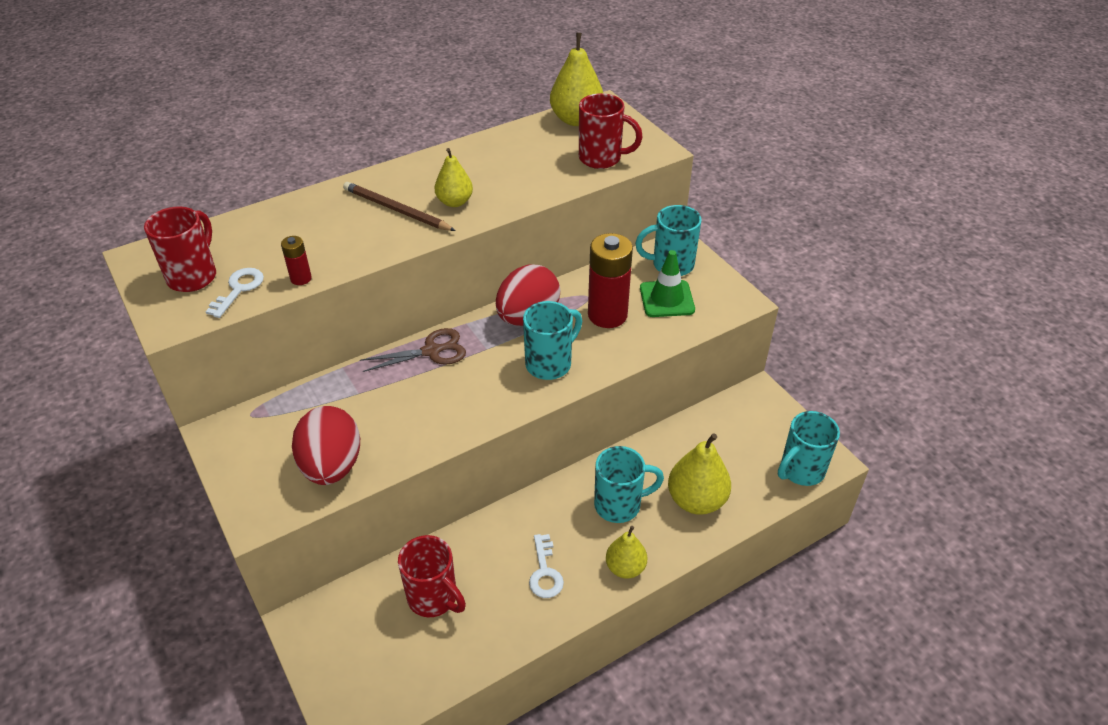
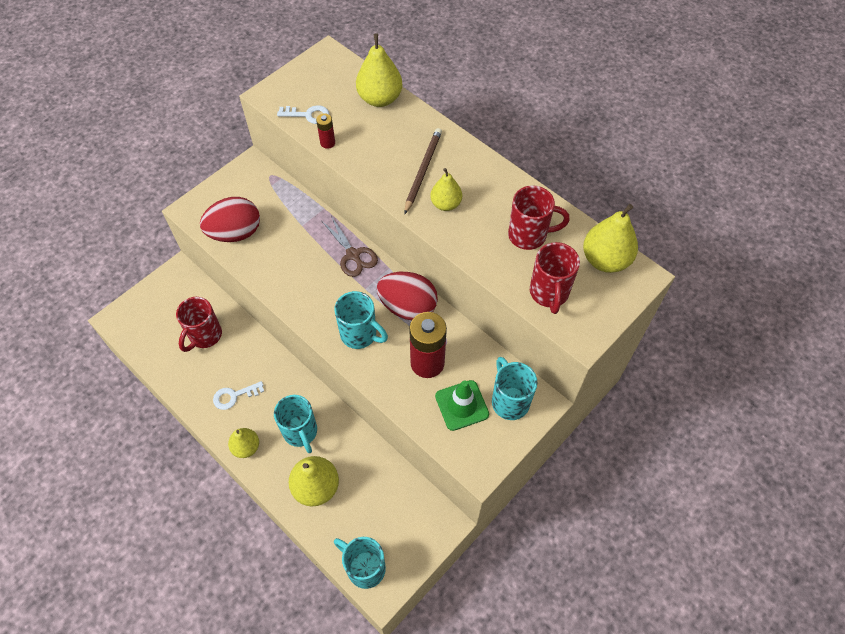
camera: 75 degrees right, 15 degrees up
(193, 276) = (315, 87): red mug -> red mug (529, 235)
(258, 224) = (380, 99): none -> yellow pear

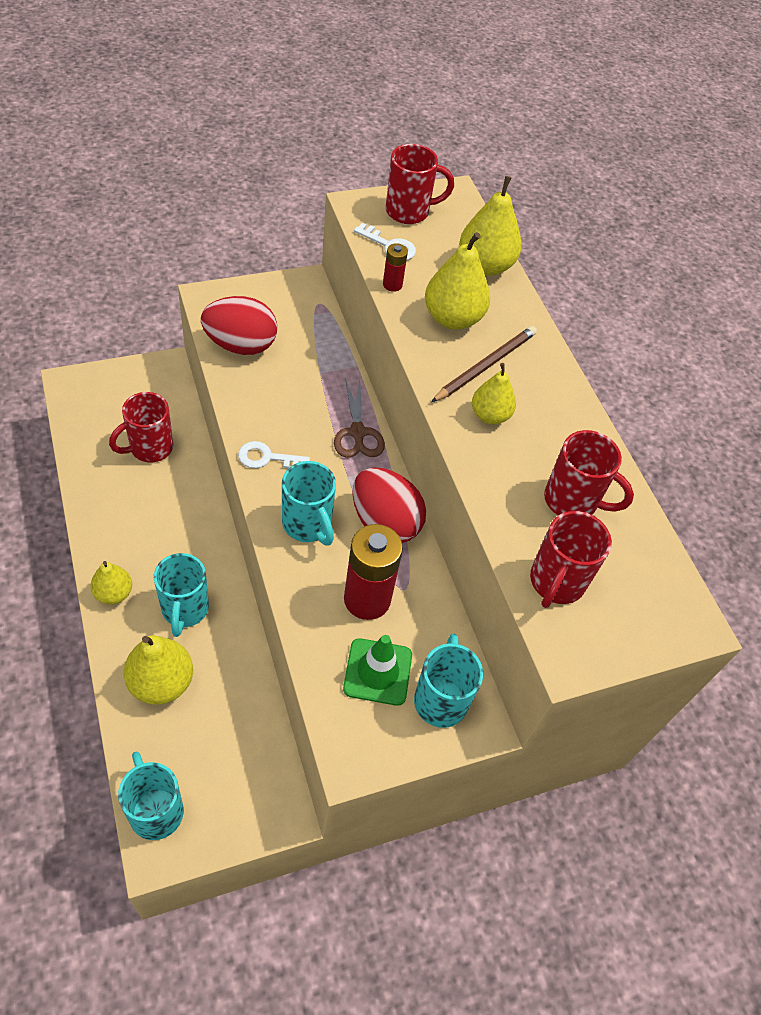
camera: 20 degrees right, 5 degrees down
(234, 396) = (138, 529): white key -> white key (267, 458)
(305, 83) = (409, 212): none -> red mug
(605, 260) = (656, 580): yellow pear -> yellow pear (452, 318)

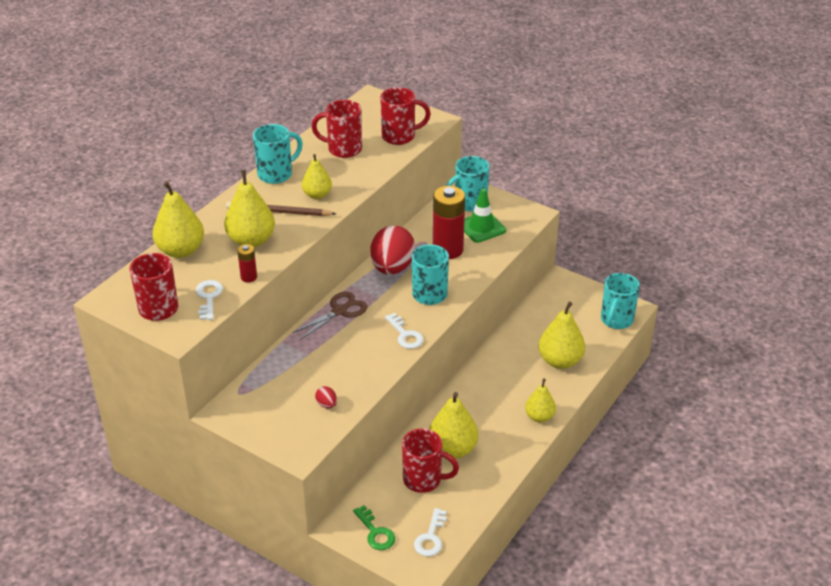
camera: 120 degrees left, 15 degrees down
(90, 410) = (430, 537): none -> white key
(137, 382) = (376, 532): none -> green key
(157, 493) = (452, 449): none -> yellow pear
(184, 610) = (511, 381): turquoise mug -> turquoise mug (276, 174)
(241, 345) = (327, 404): red egg -> red egg, size x0.40
(572, 501) = (343, 149): red mug -> red mug turned 75 degrees counterclockwise

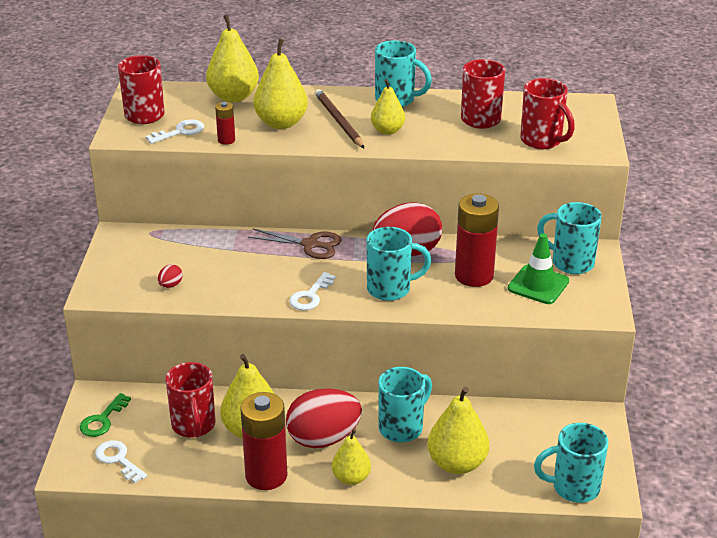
camera: 60 degrees right, 5 degrees down
(430, 537) = (118, 459): white key -> white key turned 60 degrees clockwise
(489, 415) = (323, 439): none -> red egg
(507, 371) = (402, 428): none -> turquoise mug
(507, 459) = (266, 475): none -> red battery

